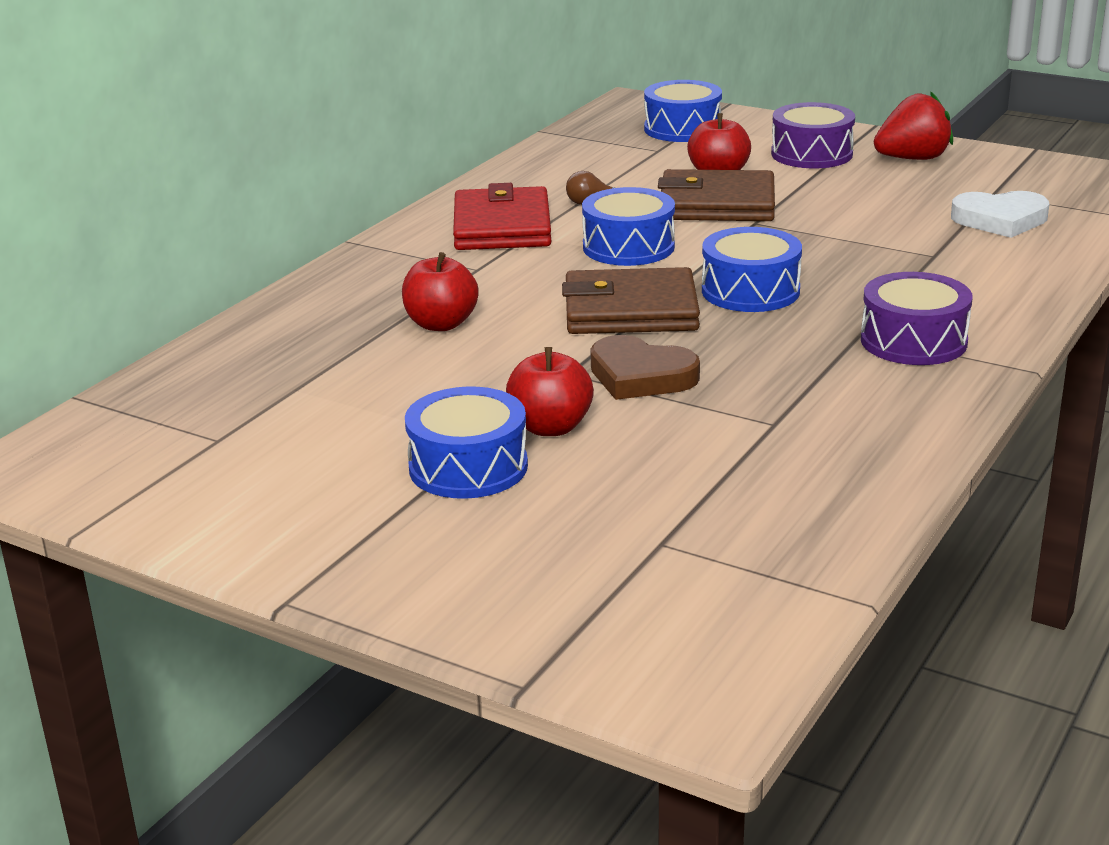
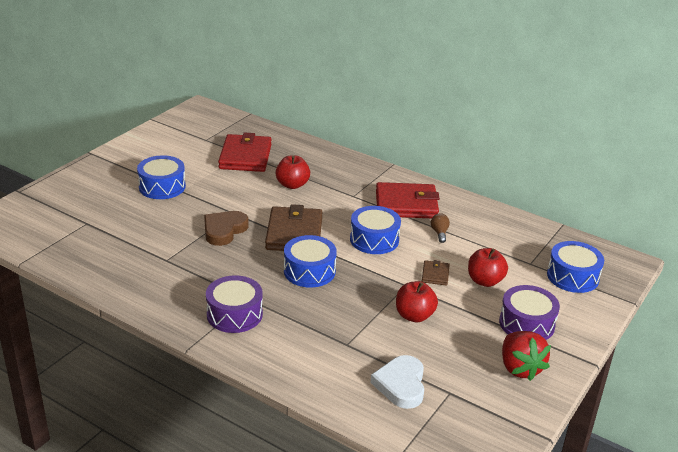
camera: 90 degrees right, 5 degrees up
(314, 382) = (245, 157): none -> red wallet
(550, 427) = (186, 205): red apple -> red apple (414, 316)
(717, 204) = (435, 275): brown wallet -> brown wallet, size x0.47

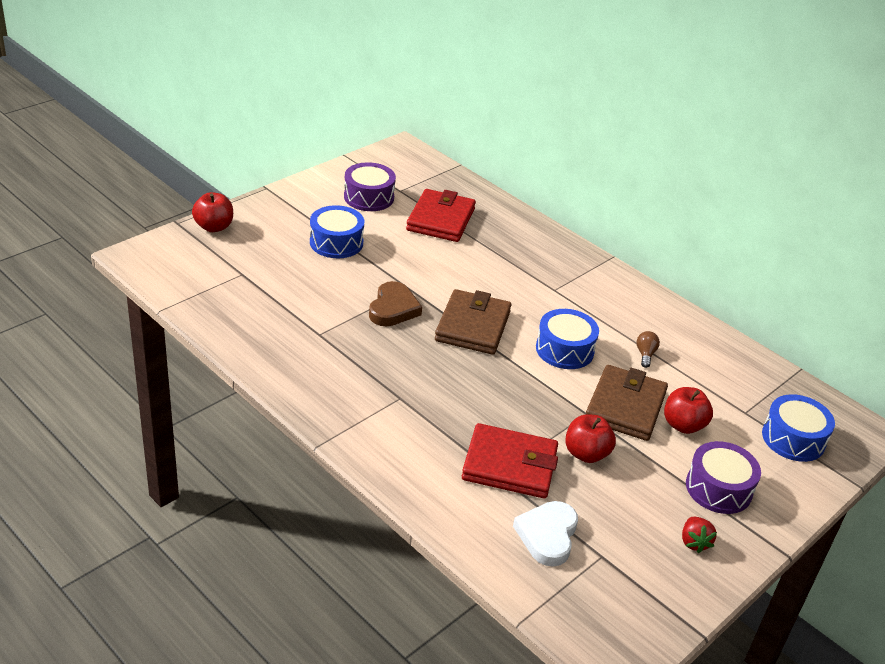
camera: 10 degrees right, 5 degrees up
(224, 230) = (393, 308): brown heart -> brown heart turned 150 degrees clockwise
(234, 314) = (379, 414): purple drum -> purple drum (369, 197)
(292, 185) = (486, 264): red apple -> red apple (214, 227)
(309, 271) = (478, 376): blue drum -> none
(406, 204) = (615, 311): red wallet -> red wallet (509, 465)
(435, 275) = (625, 407): brown wallet -> brown wallet, size x2.14
(520, 368) = (694, 542): red strawberry -> red strawberry, size x0.59

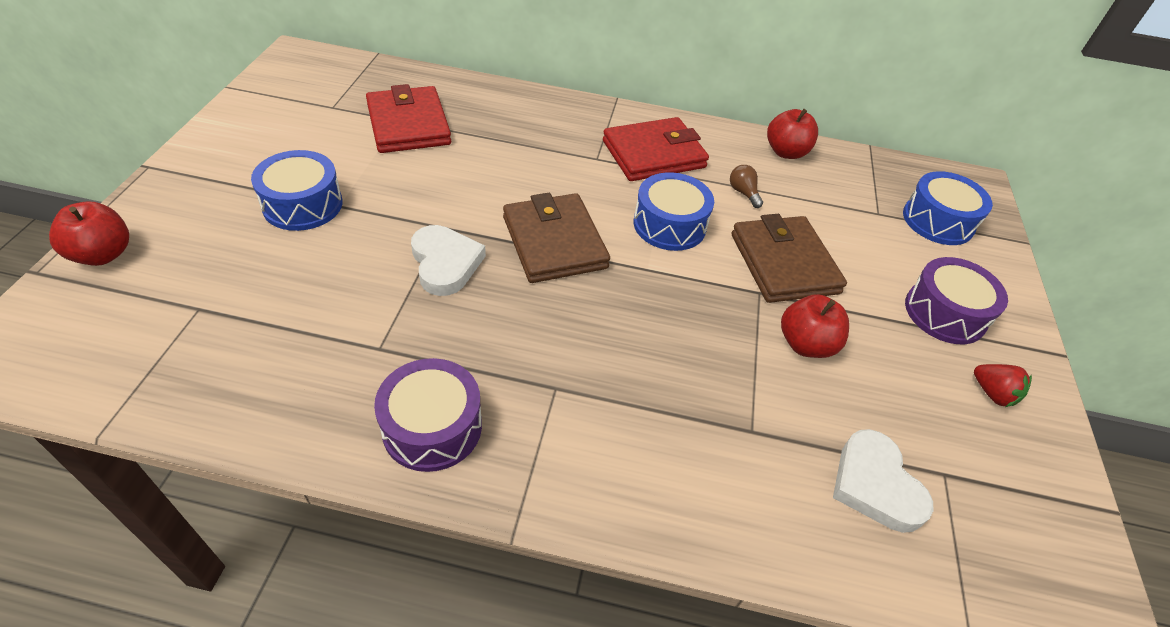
camera: 35 degrees left, 10 degrees up
(369, 197) = (300, 129): purple drum -> purple drum (432, 427)
(393, 308) = (445, 263): brown heart -> white heart
(509, 465) = (752, 410): red wallet -> red wallet (654, 154)
(683, 425) = (848, 256): red apple -> red apple (786, 152)

